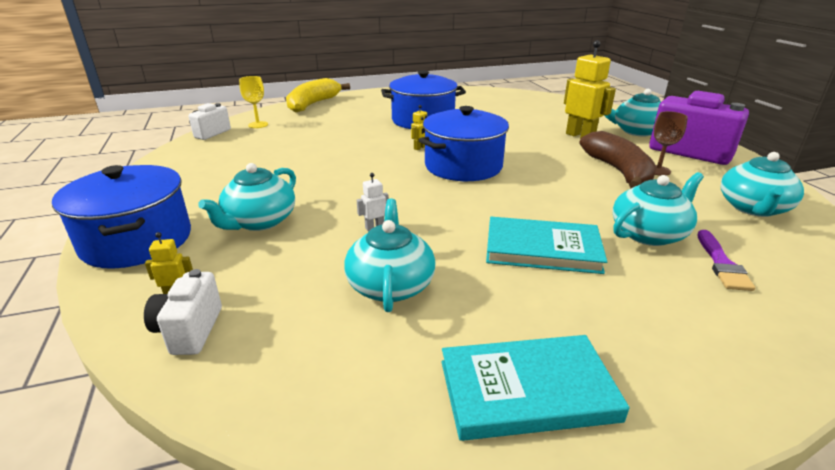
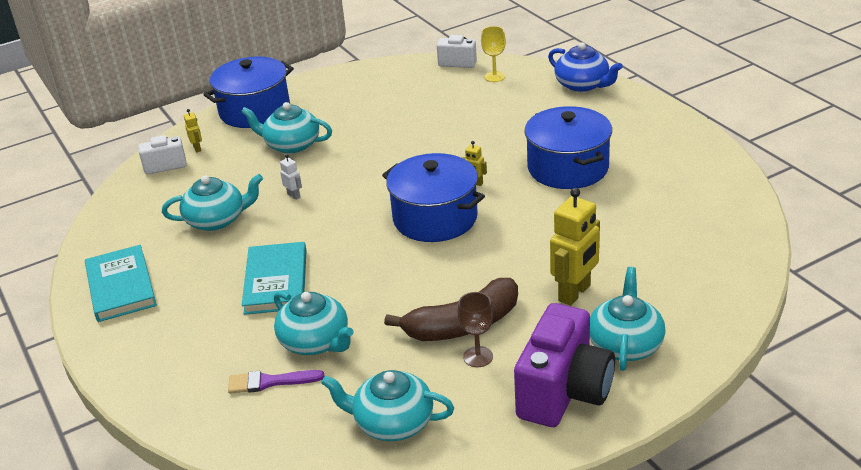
camera: 80 degrees right, 5 degrees up
(313, 104) = (583, 85): yellow banana -> blue teapot

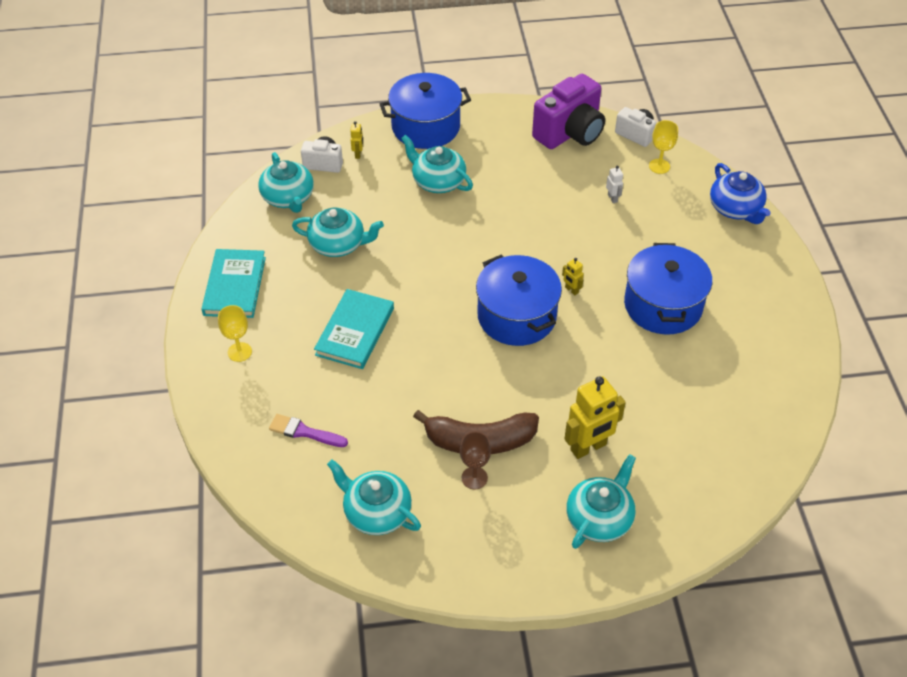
camera: 20 degrees right, 15 degrees up
(157, 339) = (239, 352): none -> yellow goblet
(294, 196) = (412, 242): white robot -> white robot (612, 198)
(315, 342) = (356, 407): turquoise teapot -> turquoise teapot (288, 198)
(564, 392) = (522, 543): purple camera -> purple camera (570, 133)

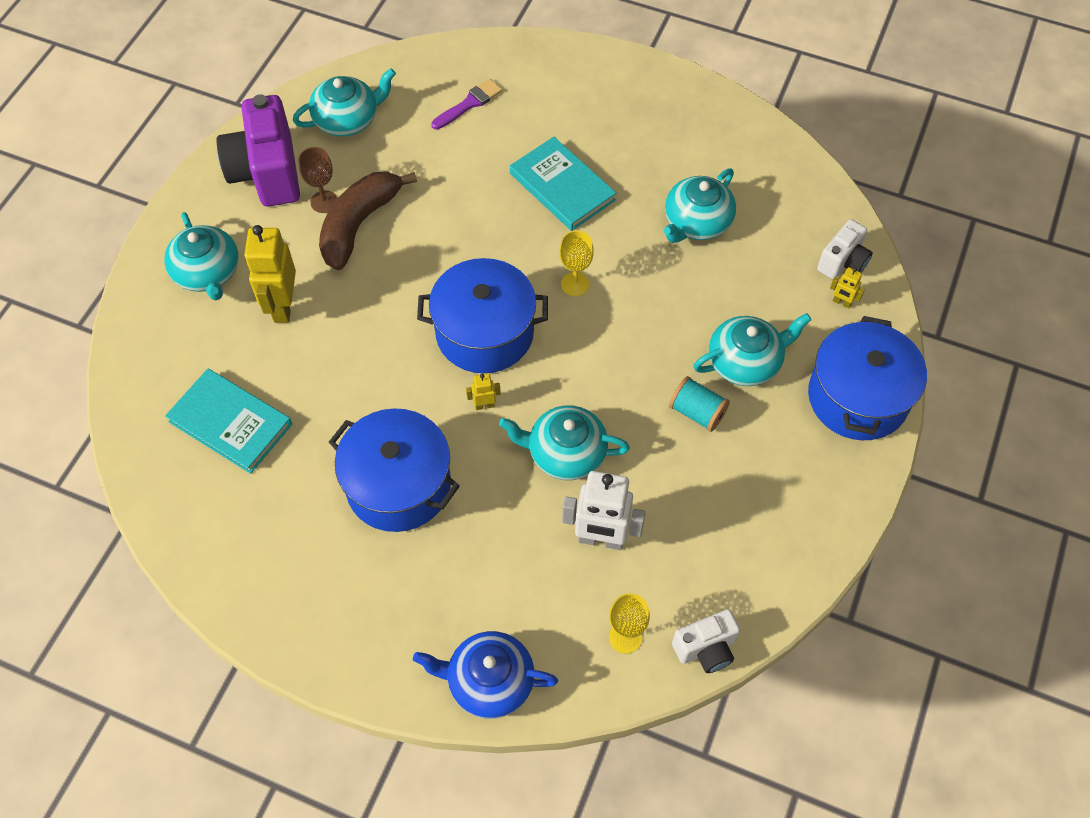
camera: 120 degrees right, 10 degrees up
(234, 286) = (689, 117): turquoise book -> turquoise book (230, 423)
(239, 352) = (598, 92): yellow goblet -> yellow goblet (575, 284)
(288, 198) = (800, 207): turquoise teapot -> turquoise teapot (565, 453)
(492, 189) = (697, 412): none -> turquoise spool
(570, 133) = (755, 563): purple camera -> purple camera (267, 173)
(612, 198) = (601, 539): white robot -> white robot, size x2.21

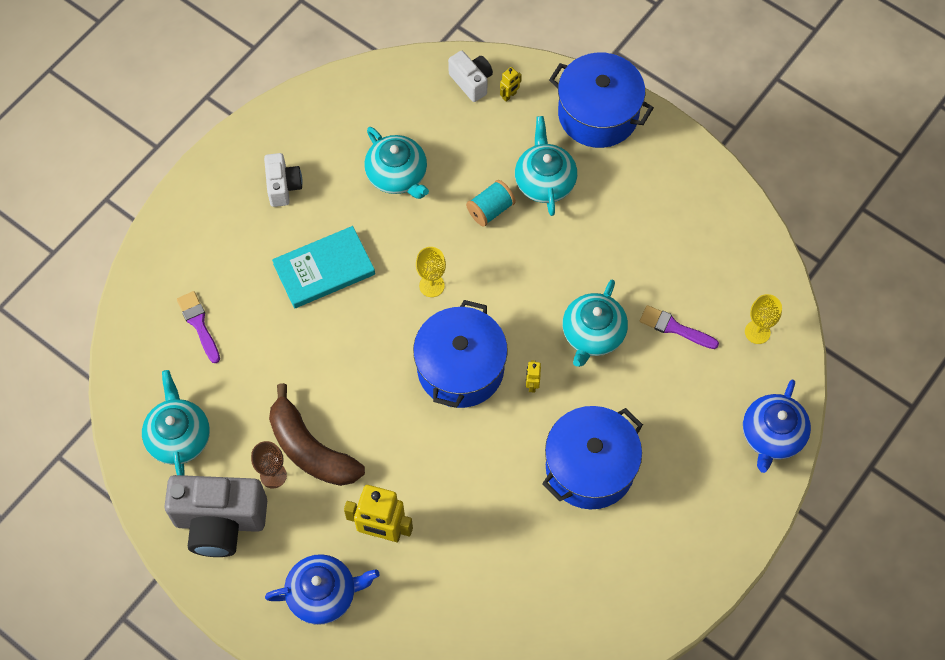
camera: 75 degrees left, 5 degrees up
(208, 273) = (323, 594): turquoise teapot -> blue teapot
(230, 423) = (493, 595): turquoise book -> none
(267, 173) = (220, 522): purple camera -> grey camera
(601, 539) = (674, 328): white robot -> purple brush
(697, 412) = (581, 229): turquoise spool -> turquoise spool (490, 210)
(706, 649) = (777, 280): white camera -> white camera (283, 186)

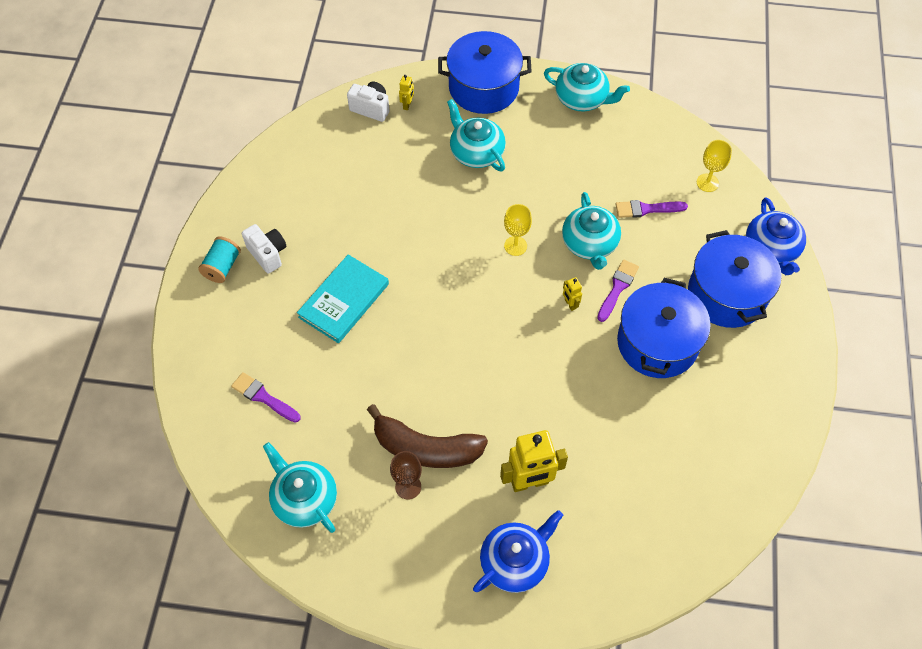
camera: 30 degrees left, 5 degrees down
(220, 522) = (387, 551): grey camera -> none
(397, 175) = (357, 201): turquoise teapot -> turquoise teapot (582, 99)
(431, 285) = (440, 270): yellow goblet -> yellow goblet (515, 246)
(460, 368) = (506, 321): blue pot -> blue pot (726, 294)
(490, 210) = (449, 192): turquoise spool -> turquoise spool (222, 267)
(589, 393) = (617, 288): none -> purple brush

